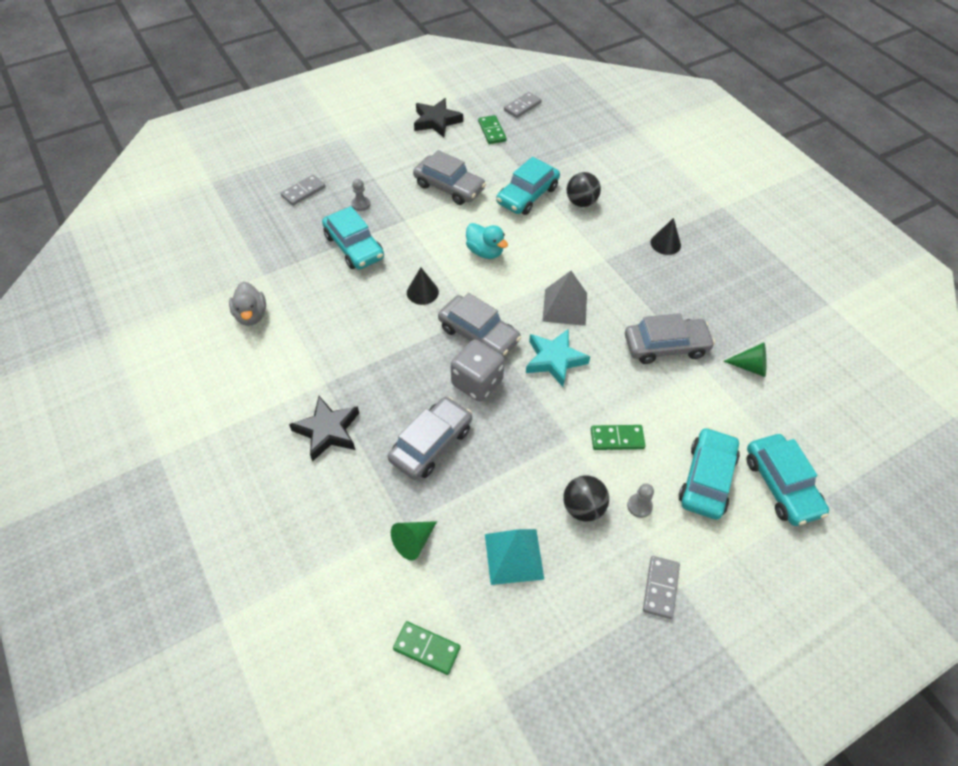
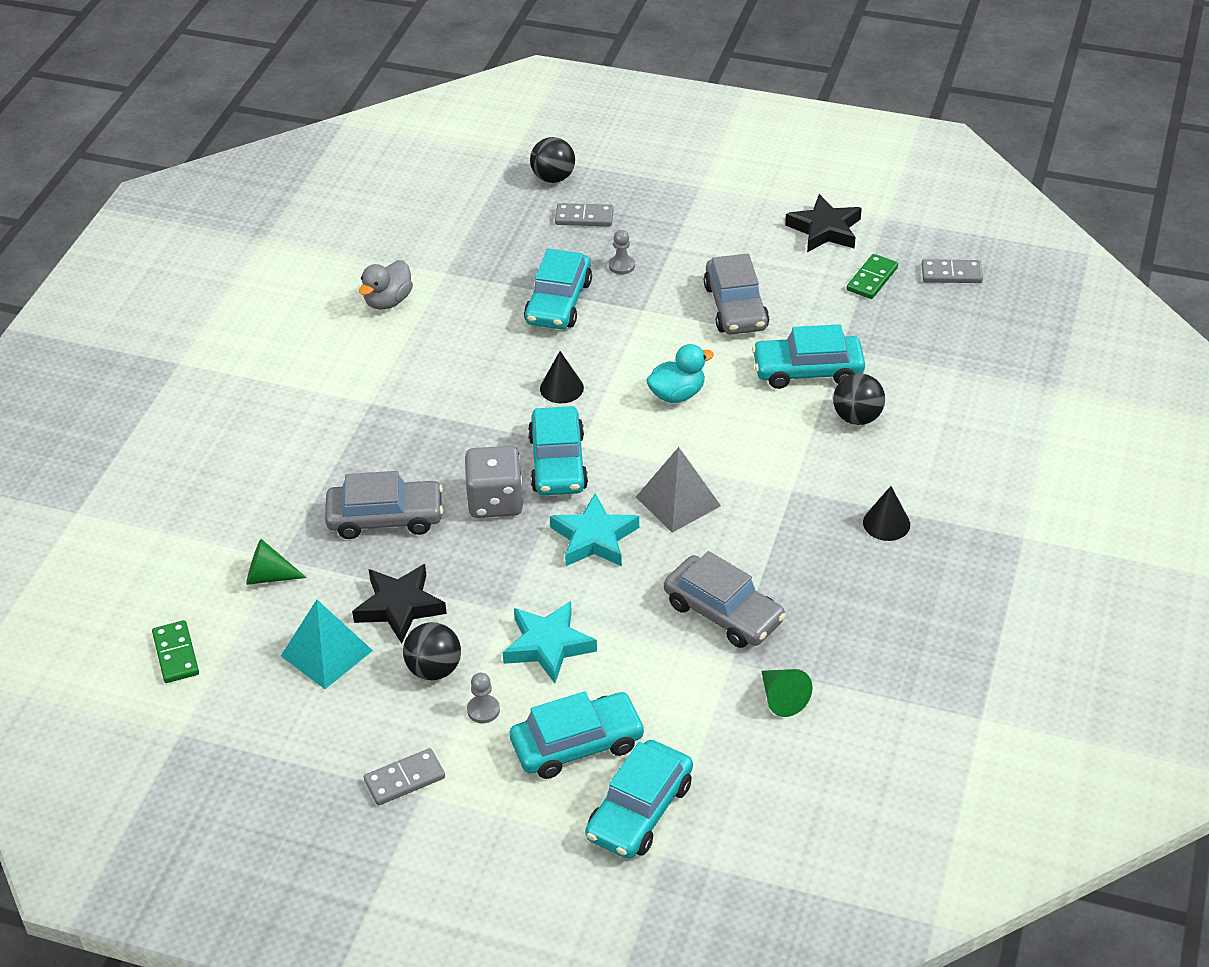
camera: 50 degrees right, 10 degrees down
(255, 181) = (553, 178): none -> black ball
(327, 431) = (320, 442): black star -> black star (399, 607)
(478, 334) = (557, 463): grey car -> turquoise car
(485, 252) = (677, 394): turquoise duck -> turquoise duck turned 120 degrees counterclockwise
(617, 438) = (548, 645): green domino -> turquoise star

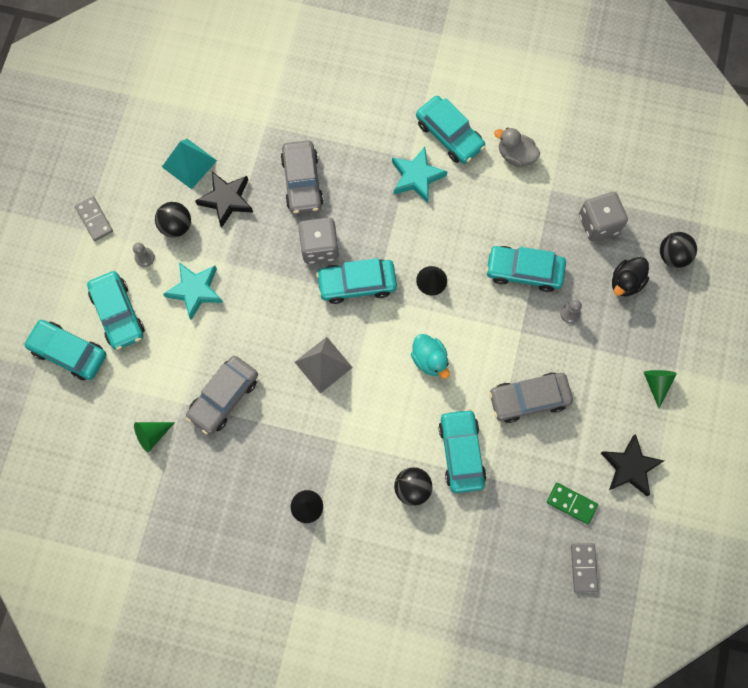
camera: 85 degrees right, 30 degrees up
(176, 654) = (188, 81): green domino -> none
(269, 576) = (250, 121): green cone -> green cone (656, 384)
(343, 362) = (449, 135): none -> turquoise car
(500, 234) = (598, 223): none -> grey dice
(584, 217) = (626, 282): grey domino -> black duck
(594, 538) = (288, 312): turquoise star -> turquoise star (416, 177)

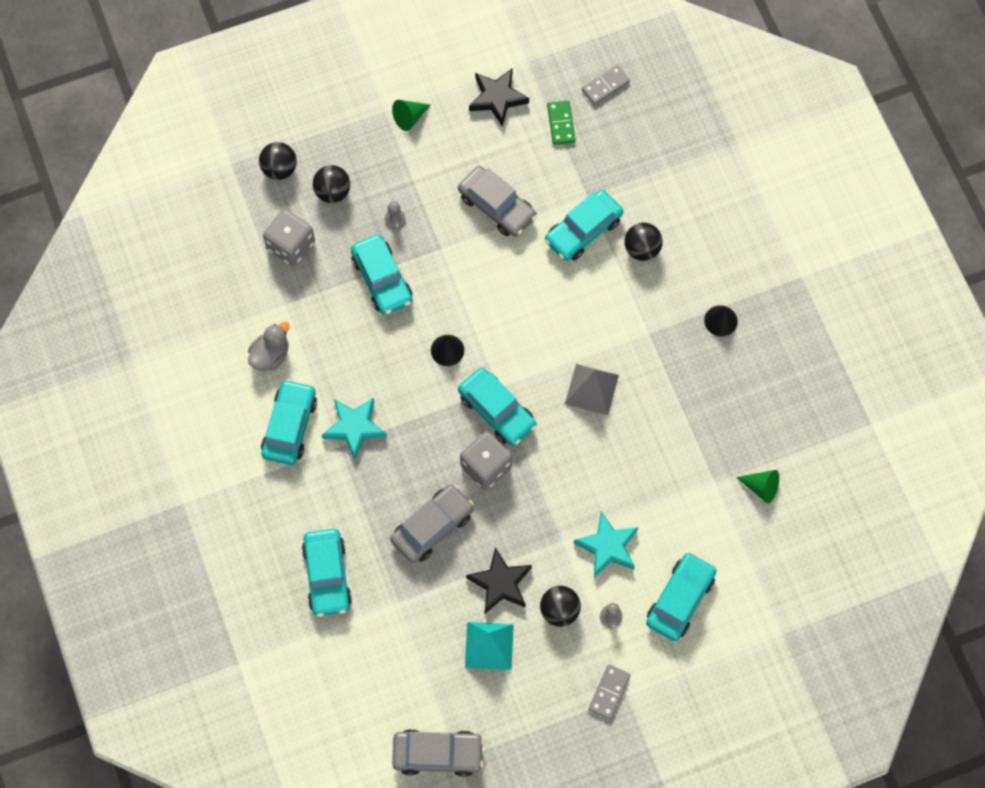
camera: 125 degrees left, 5 degrees down
(69, 352) = (747, 616): turquoise car -> turquoise car (327, 575)
(224, 397) = (683, 452): grey car -> grey car (438, 754)
(430, 360) = (521, 305): turquoise duck -> none
(515, 155) = (270, 355): grey duck -> grey duck turned 135 degrees counterclockwise
(626, 282) = (332, 192): black duck -> black ball

